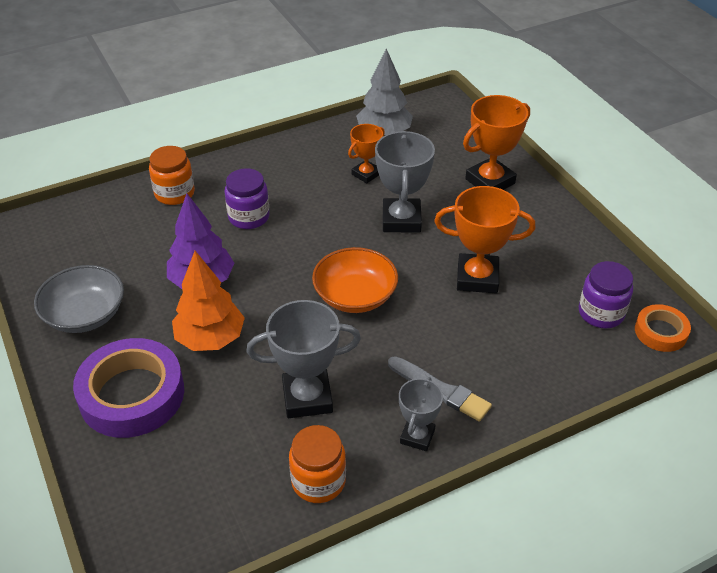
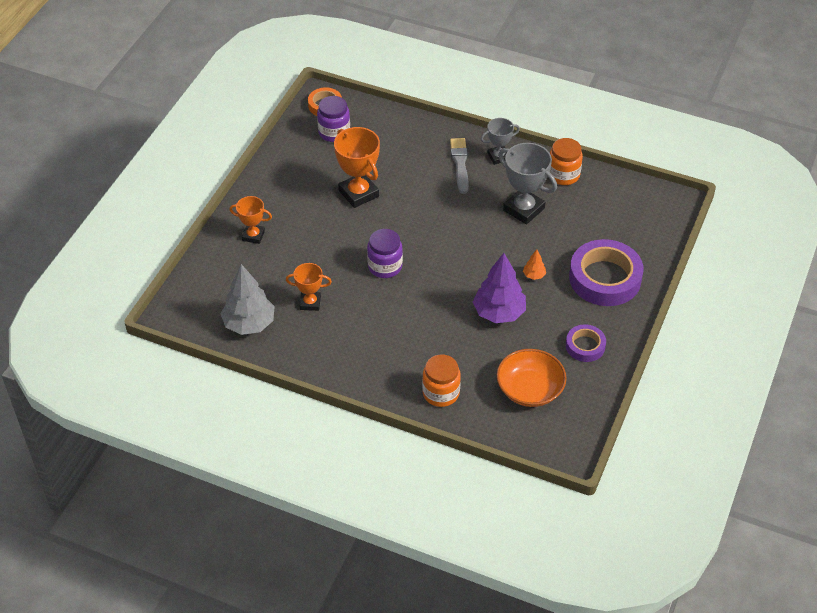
camera: 130 degrees left, 5 degrees up
(85, 315) = (585, 346): grey bowl -> purple tape
(210, 339) = (534, 275): orange tree -> orange tree, size x0.45
(249, 217) = (420, 333): purple jar -> purple jar (385, 266)
(355, 296) = (432, 236): orange bowl -> orange bowl (530, 389)
(401, 220) = (341, 256): grey trophy -> none
(490, 181) = (253, 236): orange trophy -> orange trophy, size x0.60

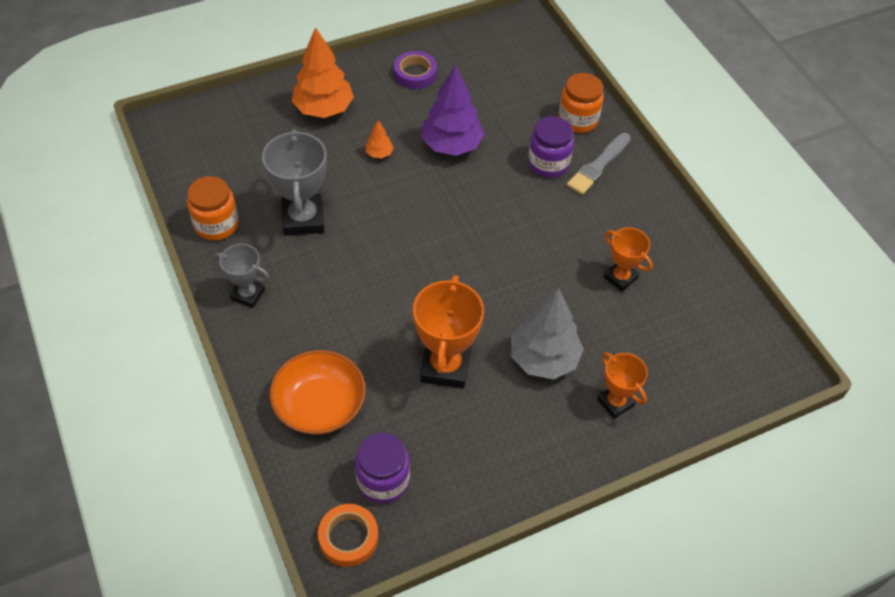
camera: 140 degrees left, 5 degrees up
(249, 324) = (703, 300): grey tree -> grey tree (543, 358)
(385, 266) = (507, 261): purple jar -> purple jar (548, 164)
(460, 164) = (297, 317): grey brush -> grey brush (598, 166)
(530, 389) = (501, 75): orange bowl -> orange bowl (320, 405)
(605, 278) = (324, 109): purple tape -> orange tree

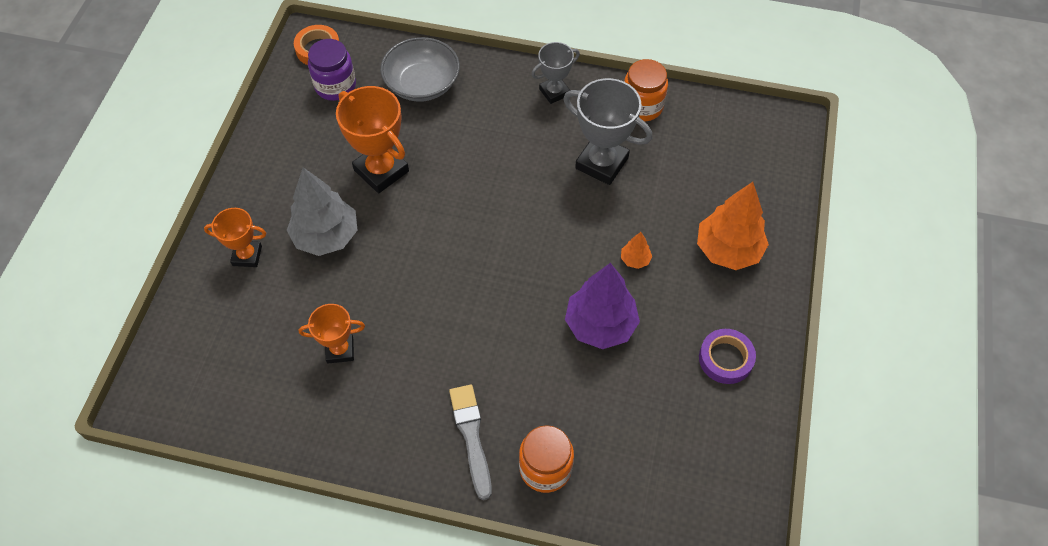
camera: 130 degrees right, 5 degrees up
(320, 405) = (422, 84): orange bowl -> grey bowl
(548, 164) = (511, 392): purple jar -> none

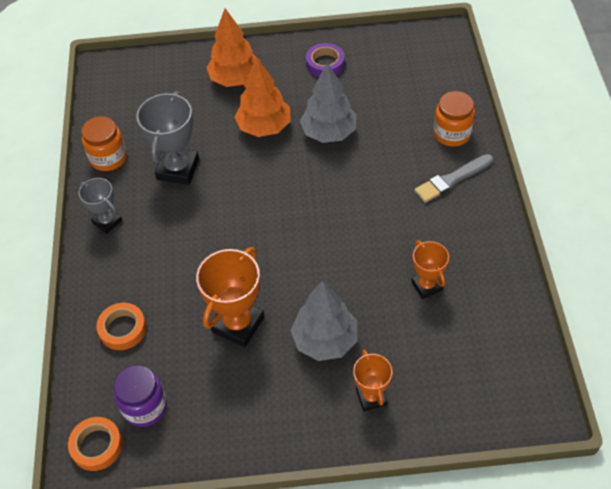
camera: 105 degrees left, 5 degrees down
(422, 84) = (123, 329): grey bowl -> orange tape
(600, 325) = (329, 133): purple tree -> grey tree
(635, 259) = (264, 127): orange tree -> orange tree, size x2.25

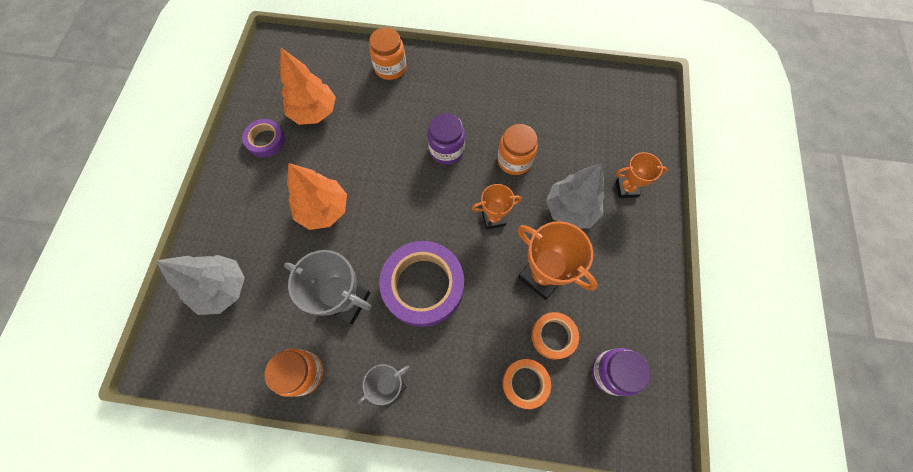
camera: 80 degrees left, 15 degrees up
(97, 446) = (645, 423): orange tape -> orange tape (553, 336)
(205, 224) = (423, 285): none -> purple tape
(235, 79) = (247, 224): orange tree -> orange tree (314, 112)
(329, 133) = (353, 157): grey tree -> grey tree (222, 289)
(364, 208) = (446, 150): none -> purple jar
(372, 273) = (514, 160): none -> orange jar
(426, 286) = (535, 126): orange trophy -> orange trophy (493, 218)
(452, 179) = (438, 81): grey brush -> none

